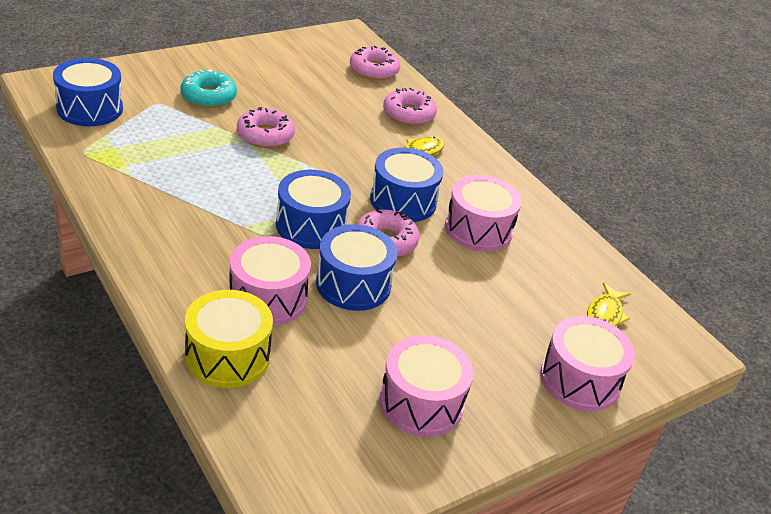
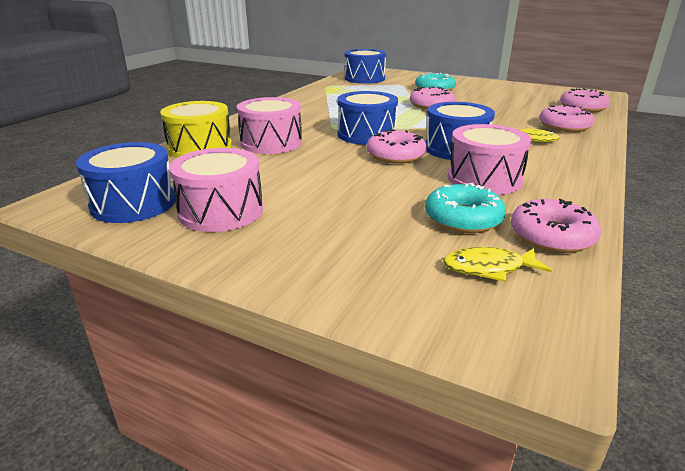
camera: 65 degrees right, 10 degrees down
(353, 284) = (327, 158): blue drum -> blue drum (133, 203)
(534, 282) = (463, 218): none -> turquoise donut
(579, 380) = (352, 278): pink drum -> none
(585, 262) = (551, 236): none -> pink donut

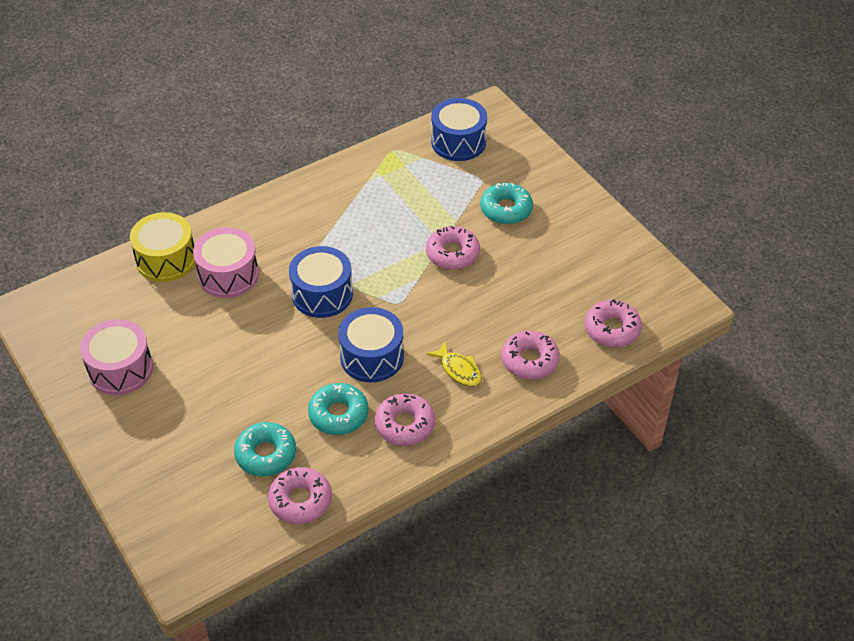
camera: 30 degrees right, 20 degrees up
(133, 203) = (73, 332): blue drum -> none
(395, 155) = (309, 345): pink donut -> pink donut (405, 425)
(484, 179) = (338, 414): pink drum -> turquoise donut
(489, 268) = (226, 508): yellow fish -> none

